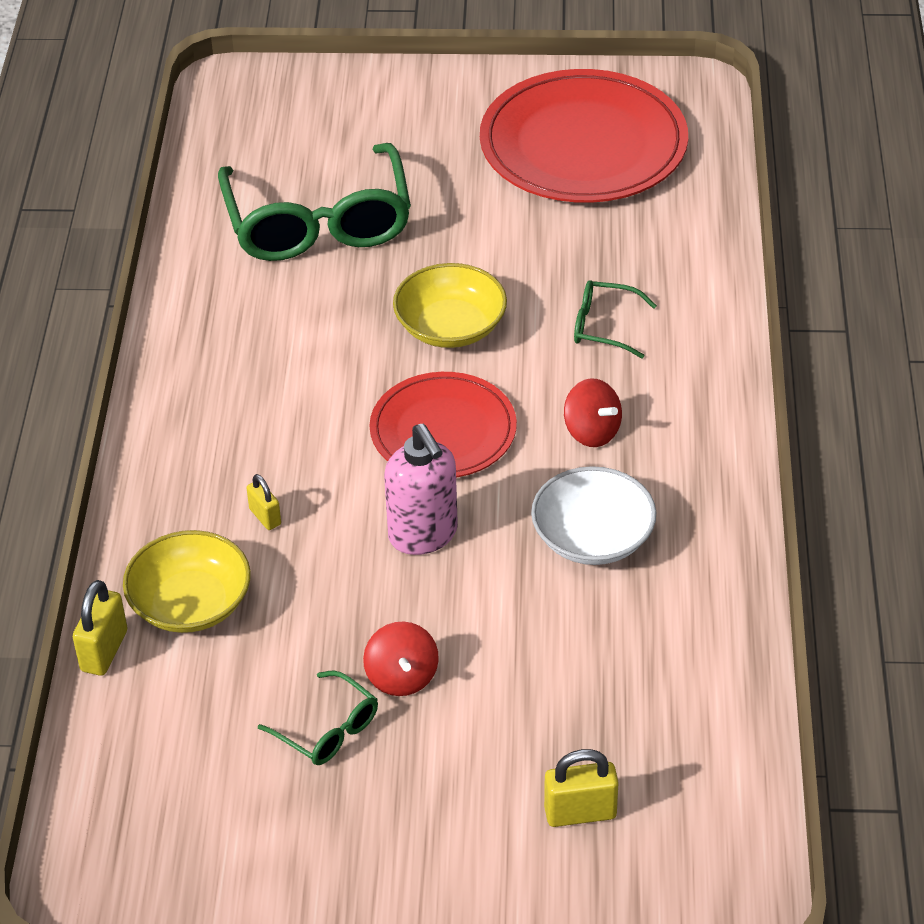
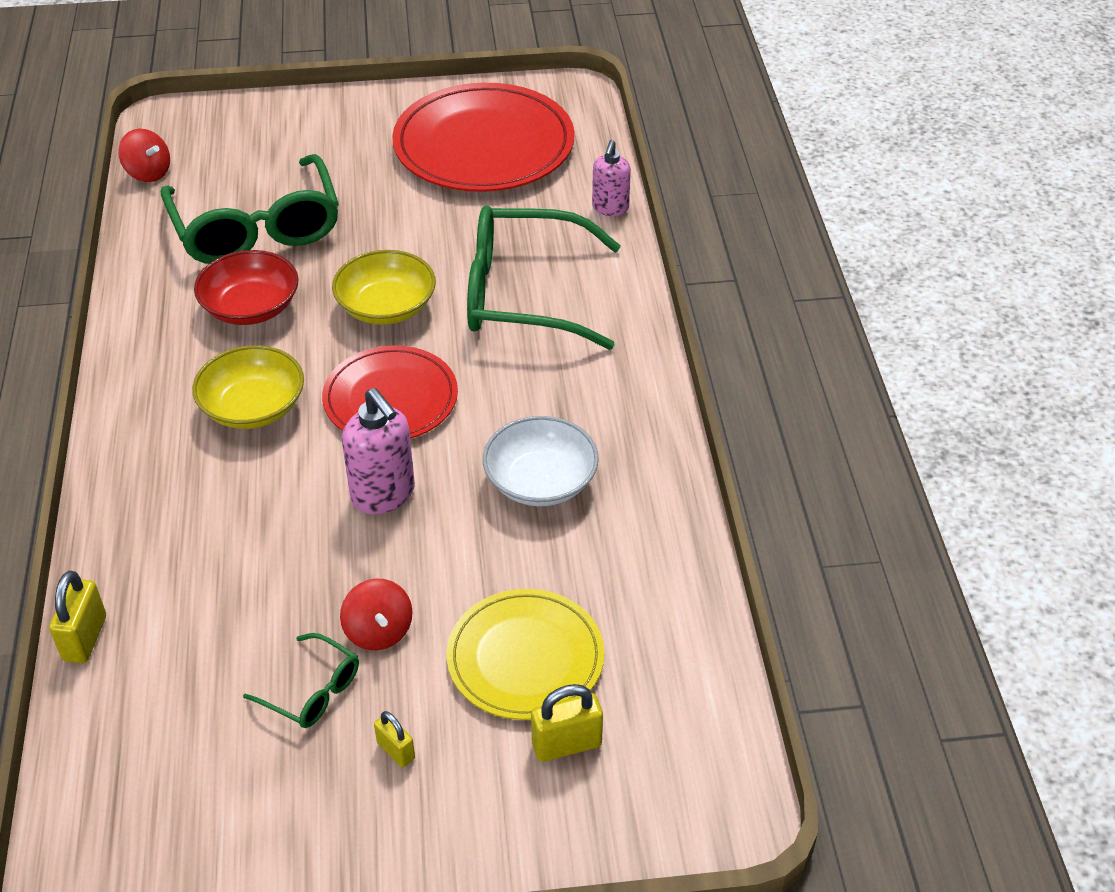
camera: 10 degrees left, 0 degrees up
(190, 603) = (167, 582): yellow bowl -> yellow bowl (253, 407)
(265, 517) = (232, 493): yellow padlock -> yellow padlock (396, 751)
(303, 313) = (251, 307): none -> red bowl
(550, 721) = (525, 658): none -> yellow plate
(592, 432) = (526, 386): red spinning top -> red spinning top (148, 173)
(604, 326) = (523, 294): green glasses -> green glasses, size x2.23
(716, 233) = (610, 208): none -> pink soap dispenser

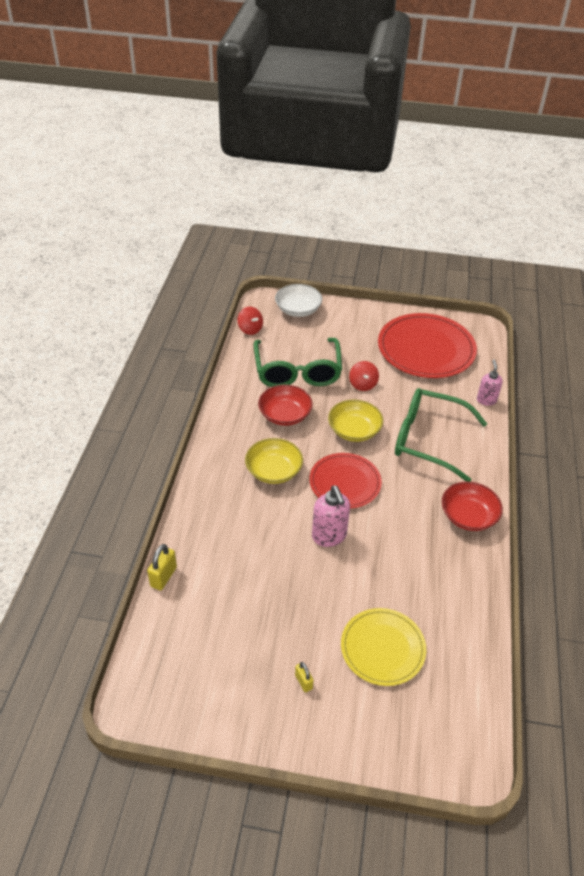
camera: 15 degrees right, 0 degrees up
(312, 691) = (268, 636): green glasses -> none
(378, 631) = (309, 612): red spinning top -> red spinning top (363, 384)
(540, 481) = (413, 549): white bowl -> white bowl (298, 310)
(566, 744) = (393, 704): yellow padlock -> none
(610, 208) = (486, 400): pink soap dispenser -> pink soap dispenser turned 150 degrees clockwise
(624, 404) = (468, 516): none -> red bowl

